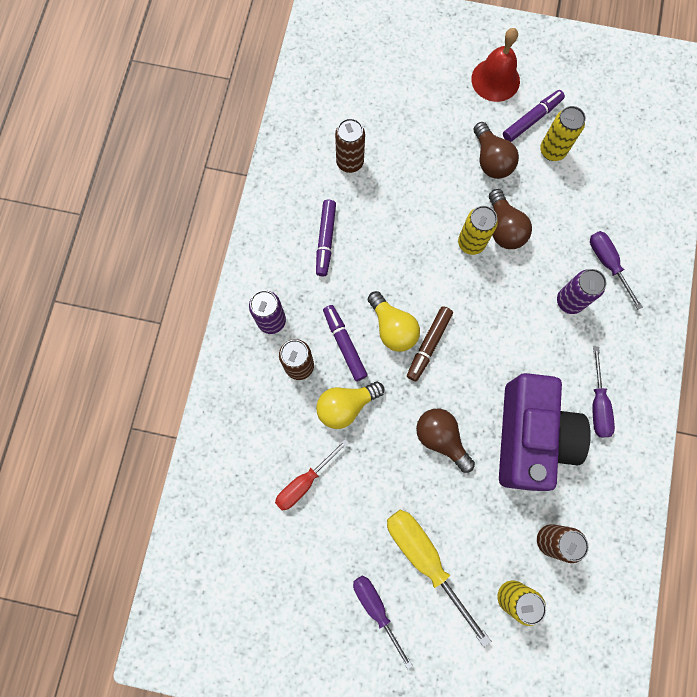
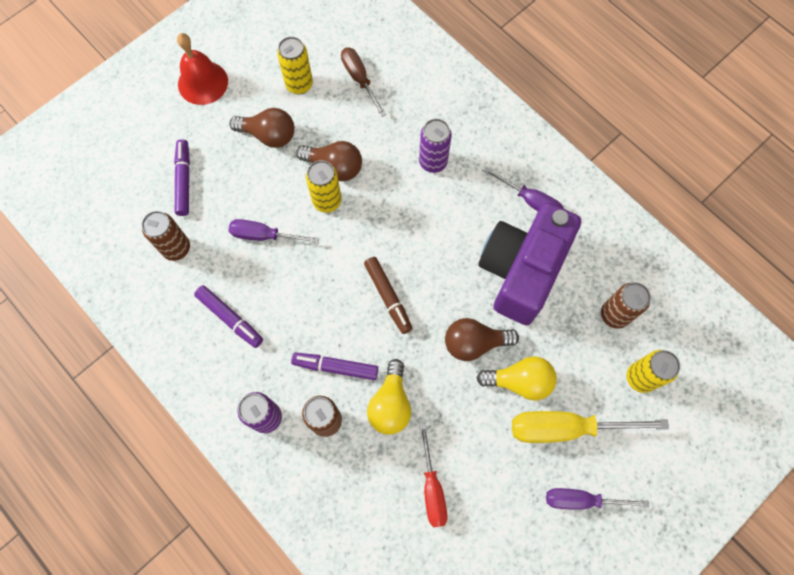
camera: 55 degrees left, 5 degrees down
(392, 328) = (351, 316): yellow light bulb -> yellow light bulb (520, 381)
(530, 437) = (521, 271): purple camera -> purple camera turned 105 degrees counterclockwise
(532, 119) = (260, 80): purple marker -> purple marker (184, 180)
(595, 193) = (359, 79): none -> brown screwdriver
(607, 264) = (424, 112): purple screwdriver -> purple screwdriver (264, 235)

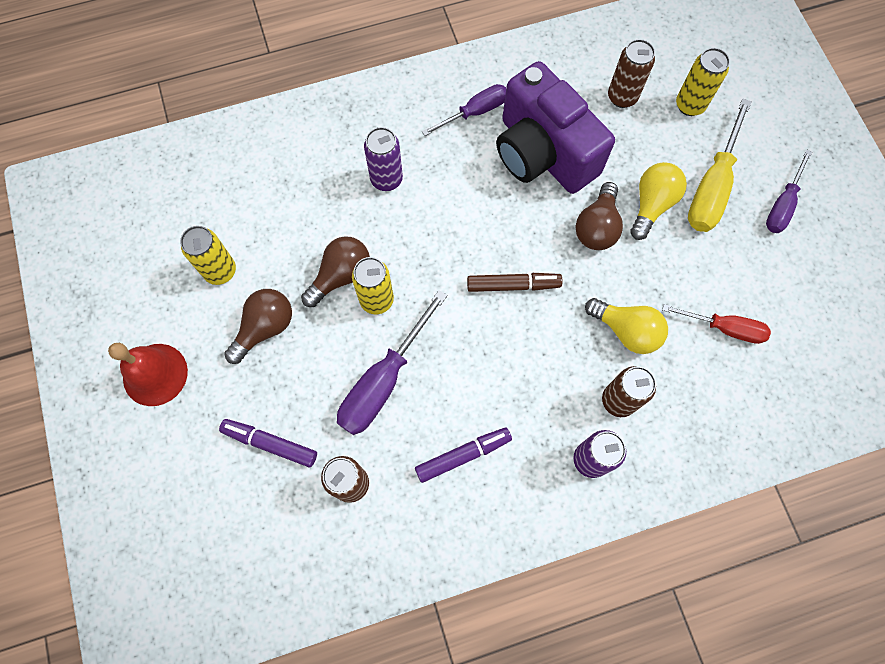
camera: 65 degrees left, 0 degrees up
(264, 235) = (383, 381): purple screwdriver -> purple screwdriver, size x1.57
(335, 367) = (565, 368): purple marker -> none
(359, 79) = (250, 207): brown screwdriver -> none

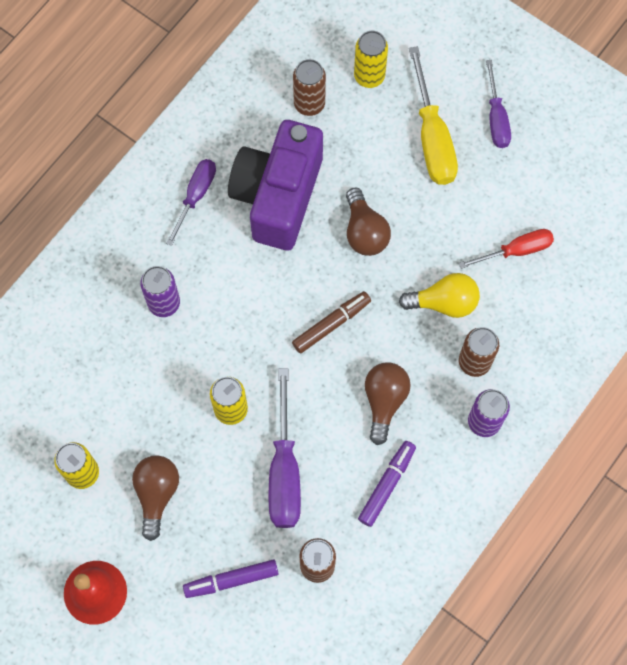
camera: 35 degrees left, 0 degrees up
(341, 276) = (187, 410): brown light bulb -> brown light bulb (384, 401)
(543, 153) = (278, 196): purple camera -> purple camera turned 90 degrees clockwise
(652, 205) = (395, 184): yellow light bulb -> none

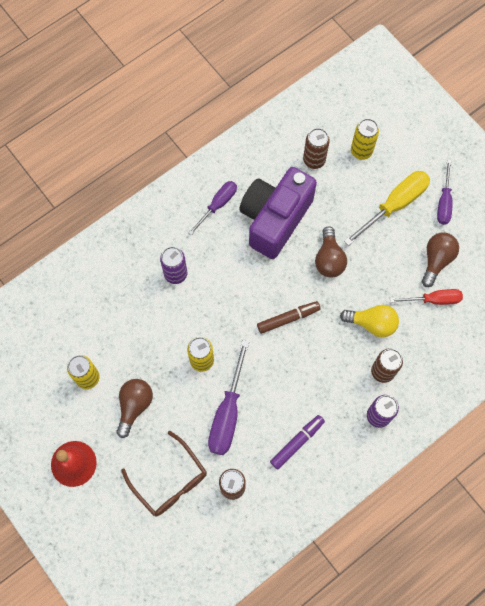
camera: 15 degrees right, 0 degrees up
(231, 580) = (169, 480): purple marker -> brown glasses
(384, 401) = (311, 382): brown light bulb -> brown light bulb (436, 260)
(432, 137) = (394, 205): yellow screwdriver -> yellow screwdriver turned 135 degrees counterclockwise

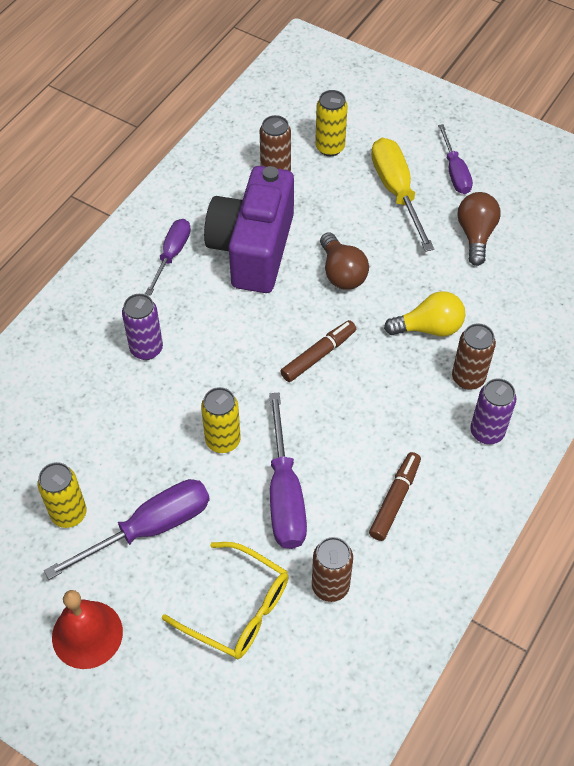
camera: 20 degrees left, 15 degrees down
(134, 406) = (150, 528): brown light bulb -> purple screwdriver
(169, 480) = (237, 609): brown glasses -> yellow glasses
(297, 442) = (395, 499): purple marker -> brown marker
(394, 205) = (396, 191): yellow screwdriver -> yellow screwdriver turned 45 degrees counterclockwise
(433, 300) = (493, 278): red screwdriver -> none

